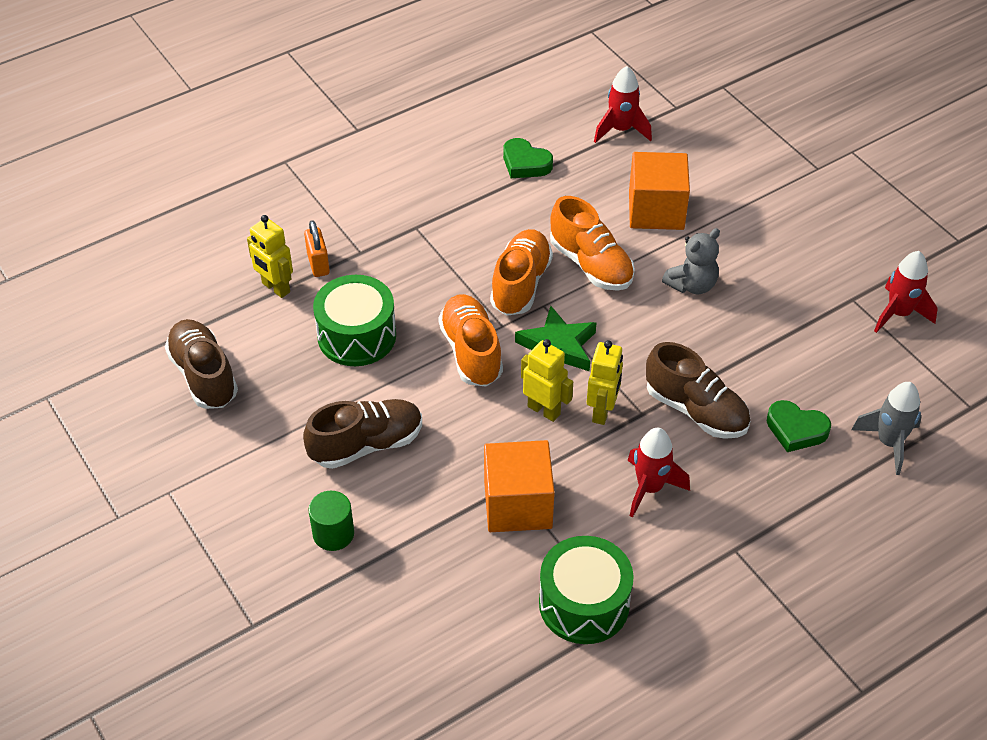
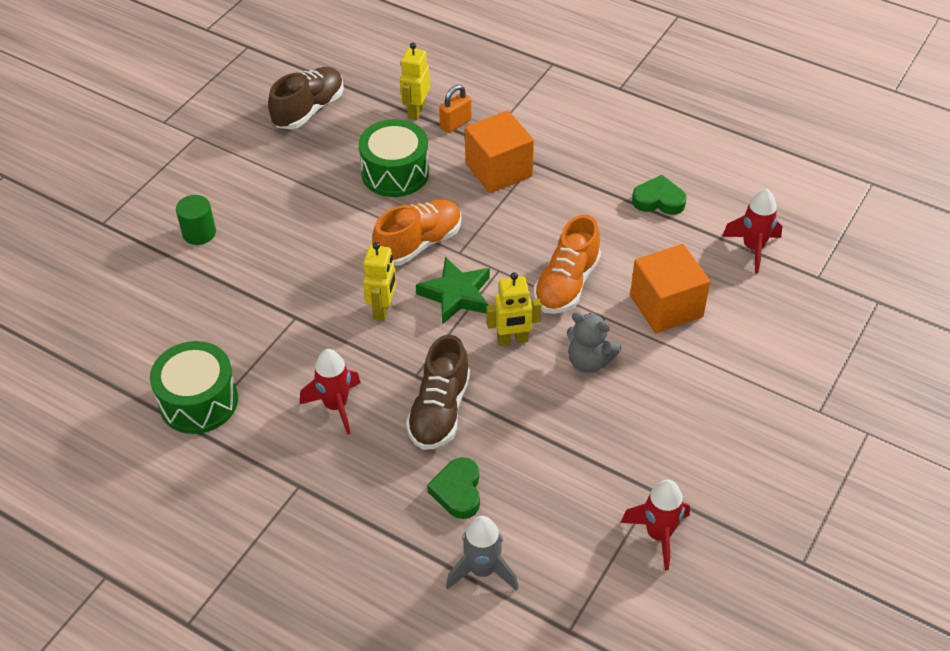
camera: 65 degrees right, 0 degrees up
(366, 445) = (291, 219): brown shoe -> none
(518, 504) = (277, 327): orange cube -> orange cube (498, 170)
(520, 284) = (513, 247): orange shoe -> none
(525, 163) = (658, 200): green heart -> green heart turned 90 degrees clockwise
(602, 411) = (402, 347): yellow robot -> yellow robot (512, 340)

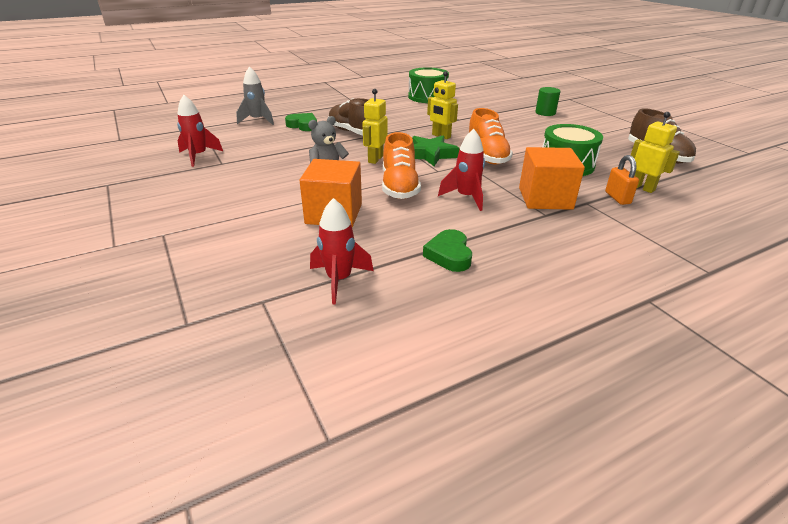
camera: 120 degrees right, 15 degrees down
(336, 406) = (389, 115): red rocket -> red rocket (466, 197)
(566, 284) = (399, 187): orange shoe -> orange shoe turned 150 degrees counterclockwise
(658, 200) = (449, 255): green heart -> green heart turned 135 degrees clockwise

